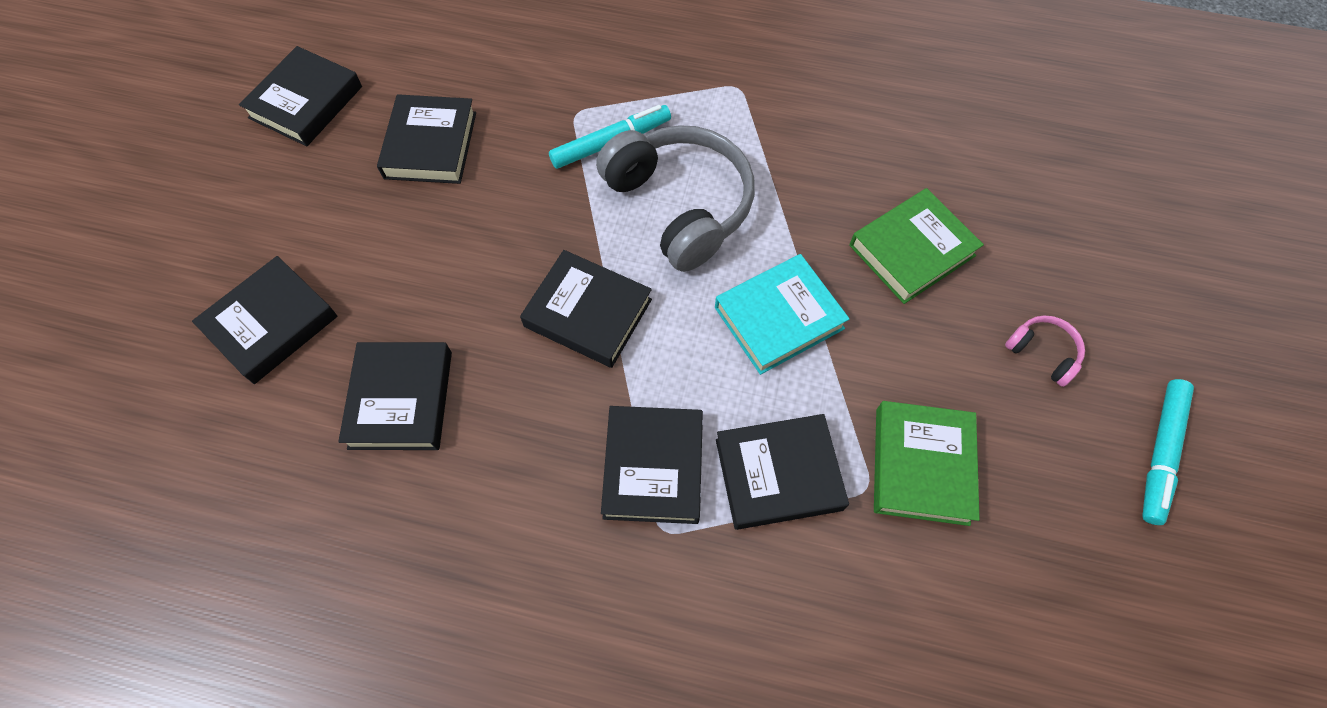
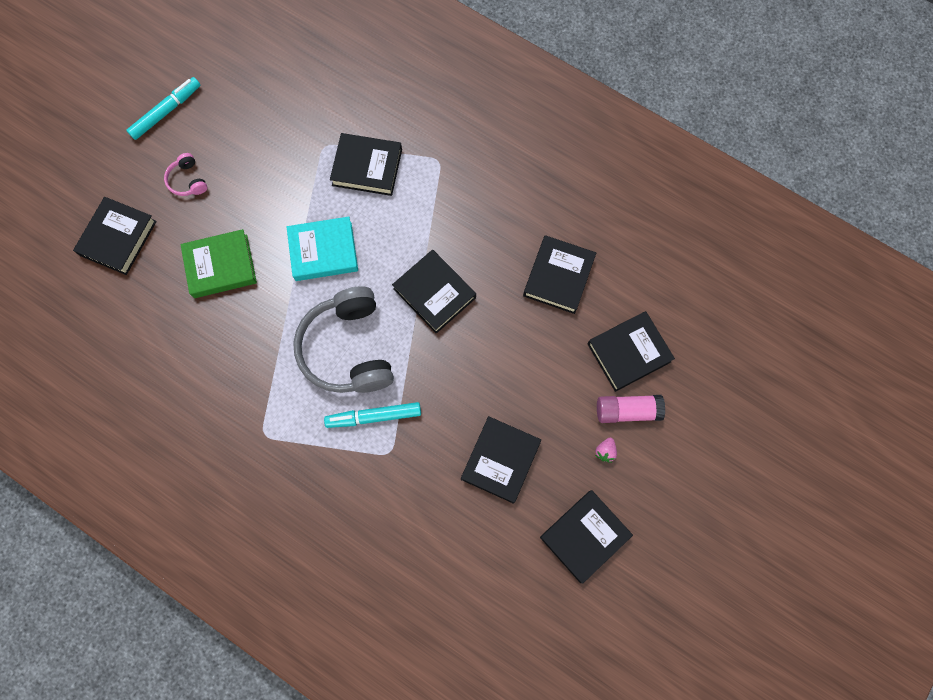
camera: 160 degrees left, 10 degrees up
(265, 249) = (627, 410): none -> pink glue stick
(291, 193) = (605, 451): none -> pink strawberry
(653, 467) = (430, 192): black book -> black book (118, 238)
(921, 465) = (291, 147): green book -> none

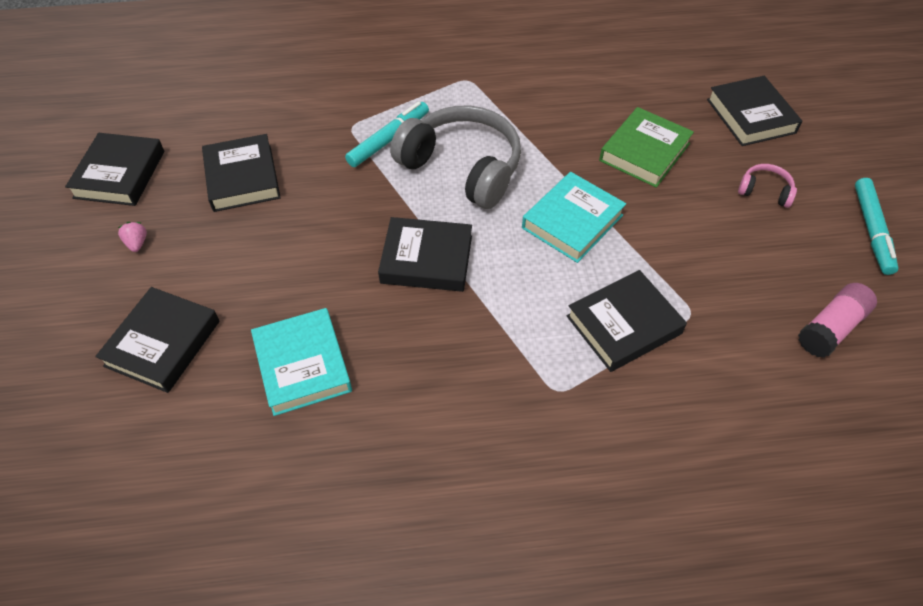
camera: 140 degrees right, 20 degrees down
(558, 276) = (303, 365): black book -> turquoise book
(627, 410) = (132, 290): pink glue stick -> pink glue stick (831, 328)

